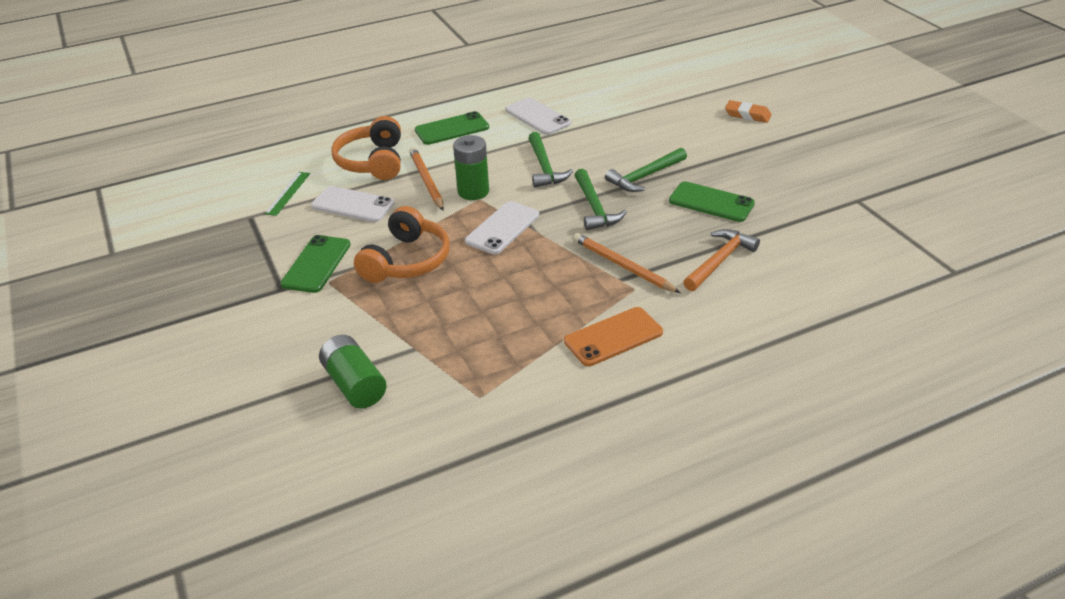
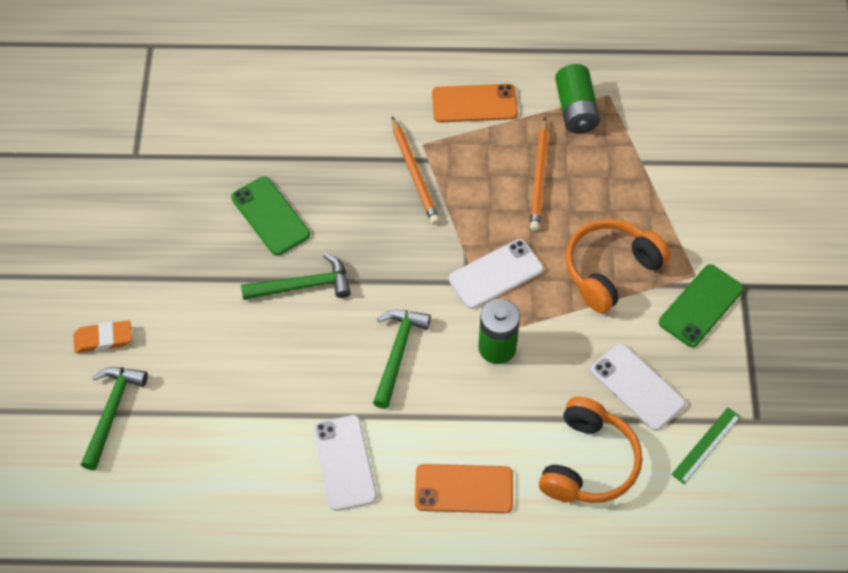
camera: 155 degrees left, 20 degrees up
(354, 384) = (703, 146): green battery -> green battery (576, 109)
(427, 181) = (539, 392): orange pencil -> orange pencil (539, 177)
(452, 129) = (464, 489): green phone -> orange phone
(594, 207) = (388, 262): green hammer -> green hammer (112, 412)
(720, 261) = (326, 141): orange hammer -> none
(747, 115) = (103, 339): orange eraser -> orange eraser turned 60 degrees counterclockwise

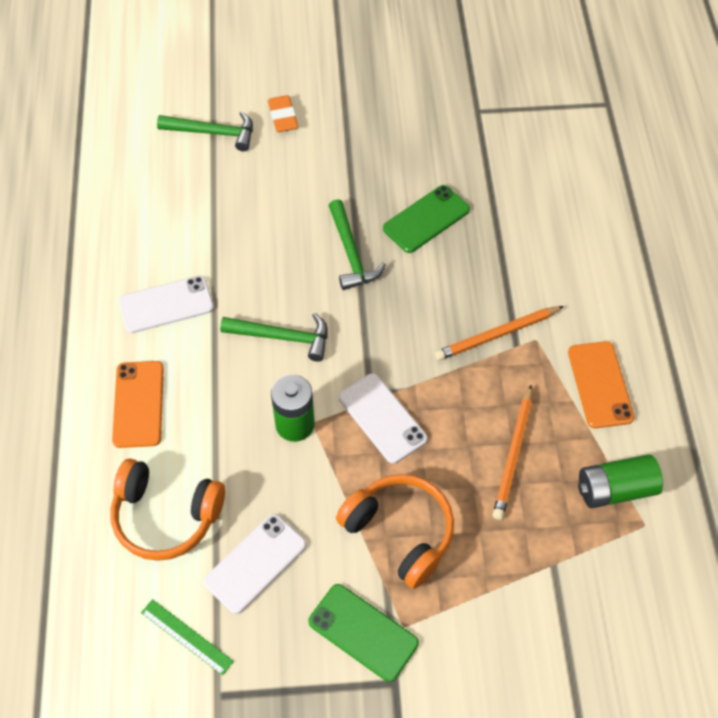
camera: 85 degrees right, 0 degrees up
(539, 177) = (513, 454): orange pencil -> orange pencil turned 75 degrees counterclockwise

